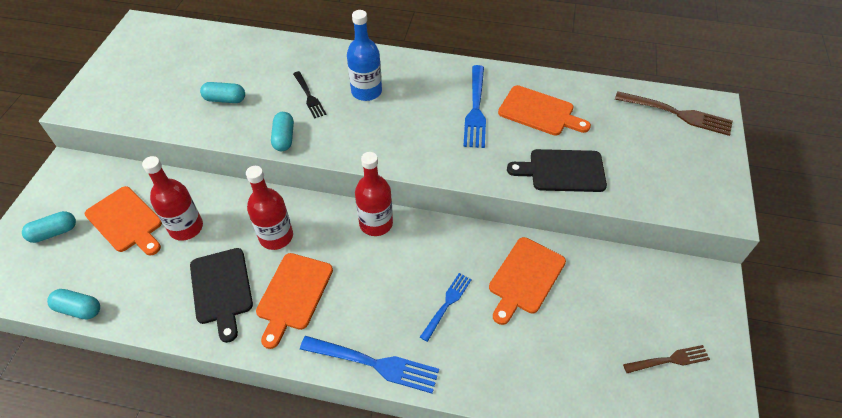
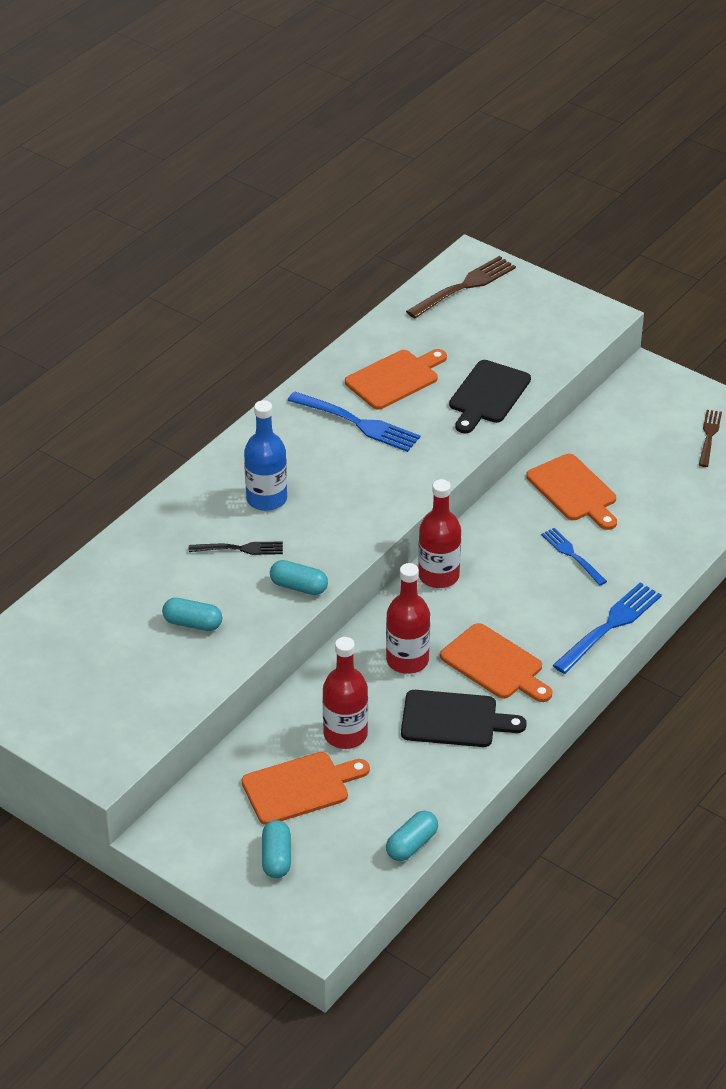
camera: 65 degrees left, 10 degrees down
(225, 99) = (192, 623): turquoise capsule -> turquoise capsule turned 75 degrees clockwise

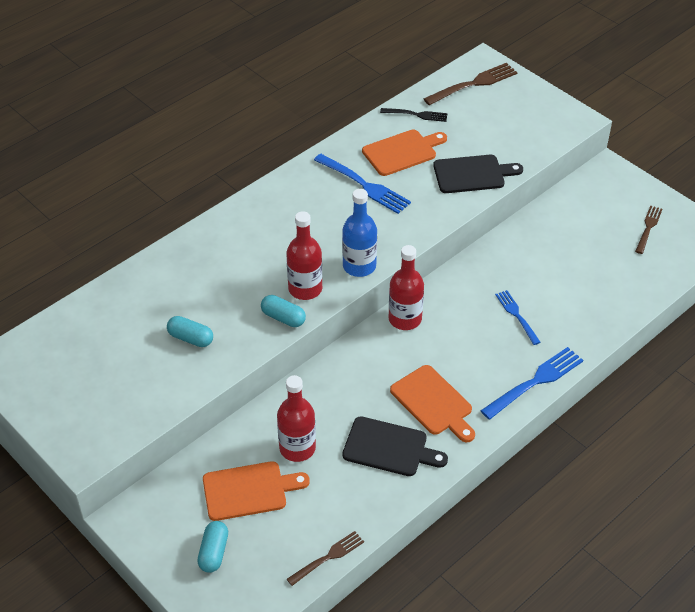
camera: 10 degrees right, 5 degrees up
(240, 549) = (245, 279): black fork -> black fork (416, 115)
(266, 499) = (277, 239): blue bottle -> blue bottle (359, 266)
(407, 660) = (363, 389): red bottle -> red bottle (305, 289)
(411, 844) = (328, 557): turquoise capsule -> brown fork
(487, 395) = (472, 174): black cutting board -> black cutting board turned 135 degrees counterclockwise
(574, 491) = (529, 260): orange cutting board -> none

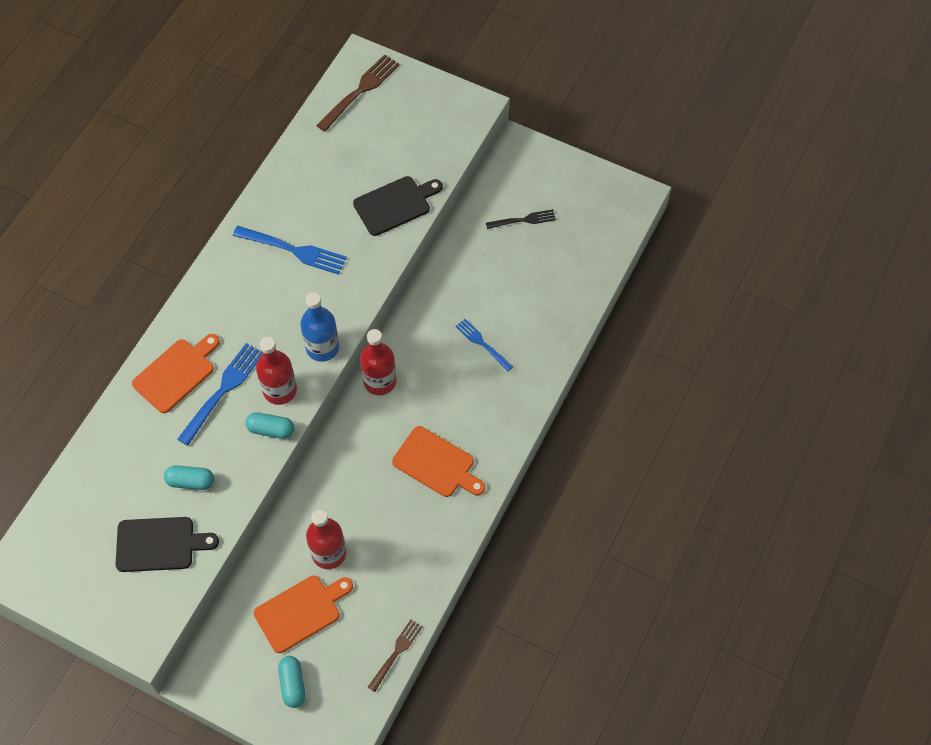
camera: 20 degrees left, 15 degrees up
(389, 448) = (412, 524): black cutting board -> black cutting board (159, 544)
(402, 152) = (317, 198): orange cutting board -> orange cutting board (176, 373)
(416, 115) = (316, 147): black fork -> black fork (523, 220)
(535, 382) = (521, 411): blue fork -> blue fork (223, 391)
(648, 228) = (574, 205): brown fork -> none

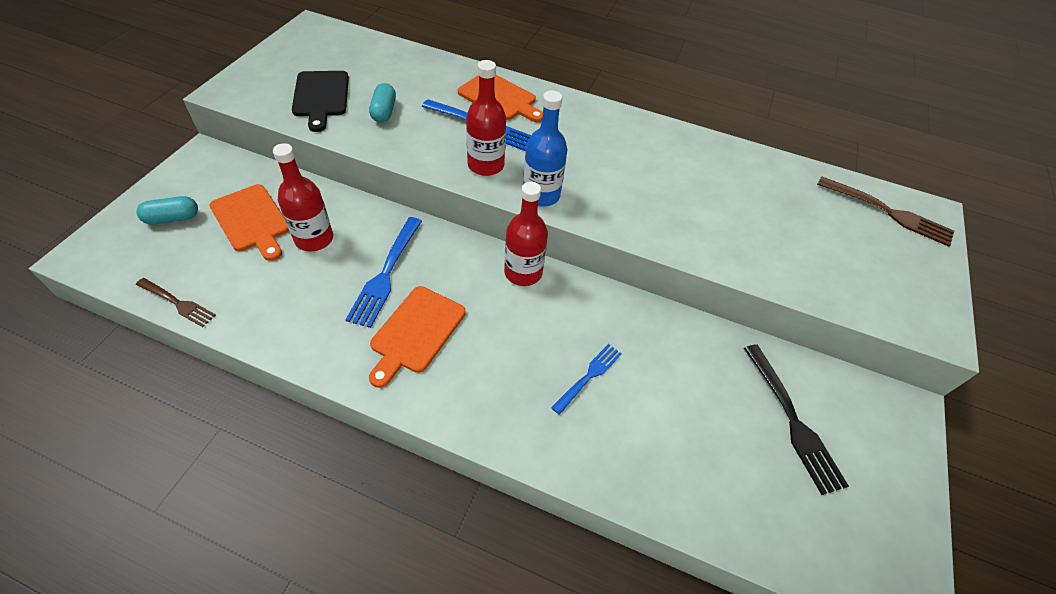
camera: 80 degrees right, 10 degrees down
(271, 429) = (439, 161): turquoise capsule -> none
(293, 250) = (657, 168): blue fork -> blue fork (386, 274)
(395, 205) = (748, 250): black cutting board -> none
(523, 220) = (792, 421): black fork -> black fork, size x1.61

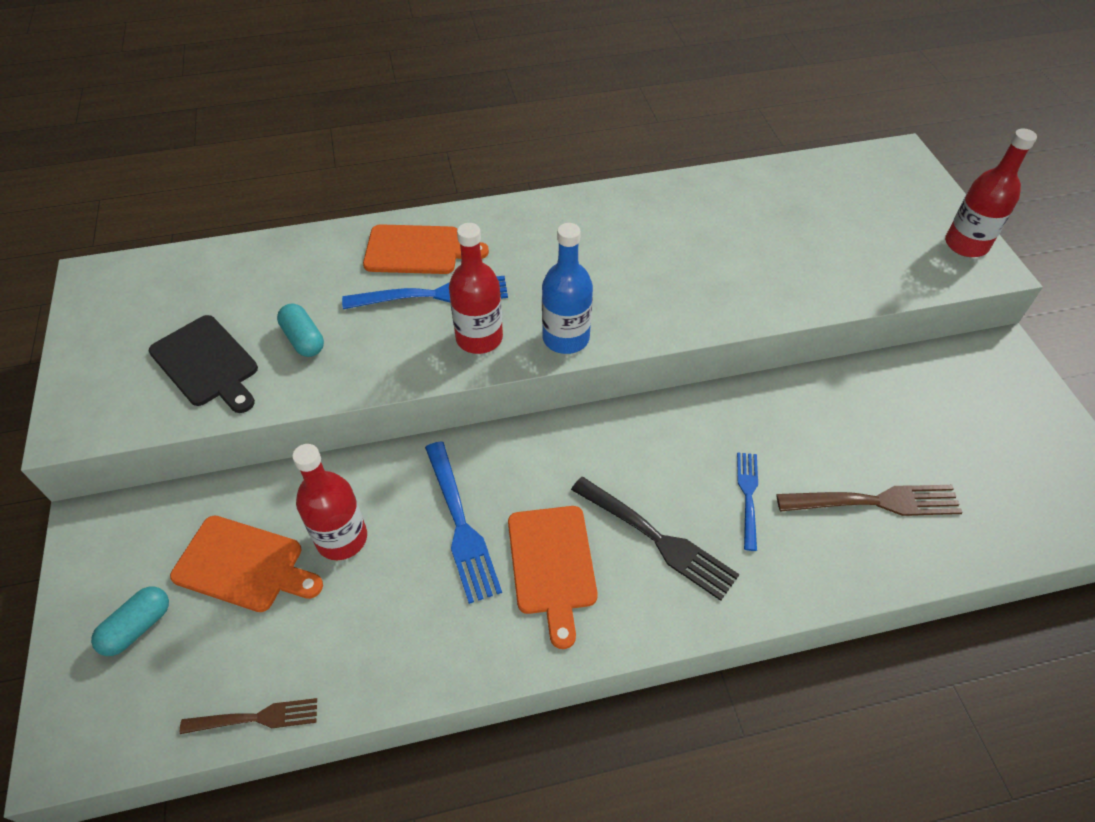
camera: 30 degrees left, 0 degrees up
(523, 272) = (596, 432): red bottle -> red bottle (966, 244)
(792, 421) = (936, 421): black fork -> black fork (657, 539)
(888, 212) = (870, 175): brown fork -> brown fork (875, 502)

